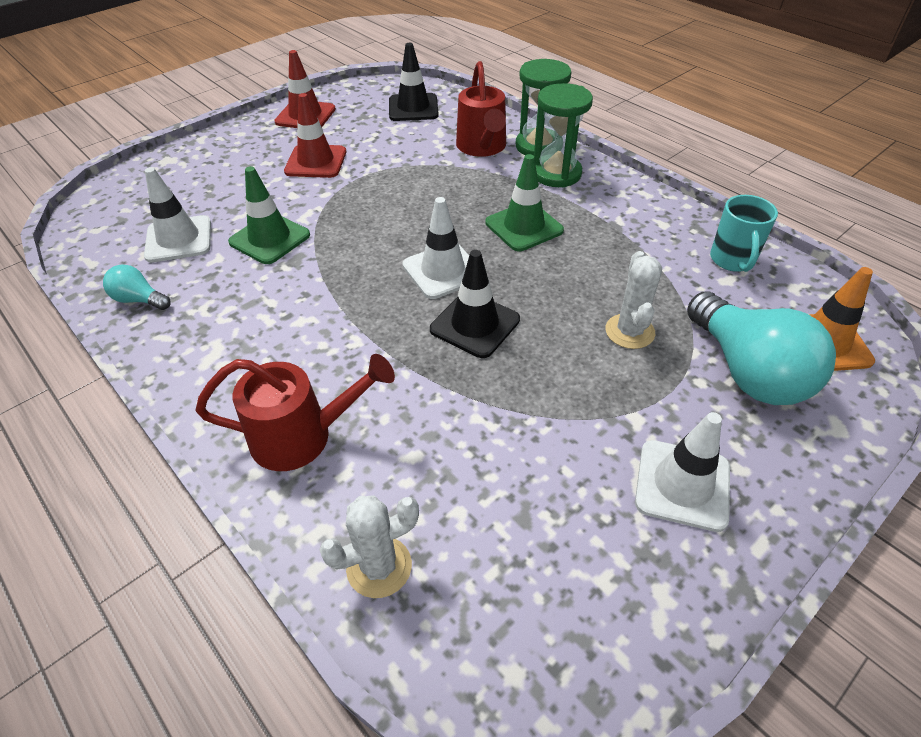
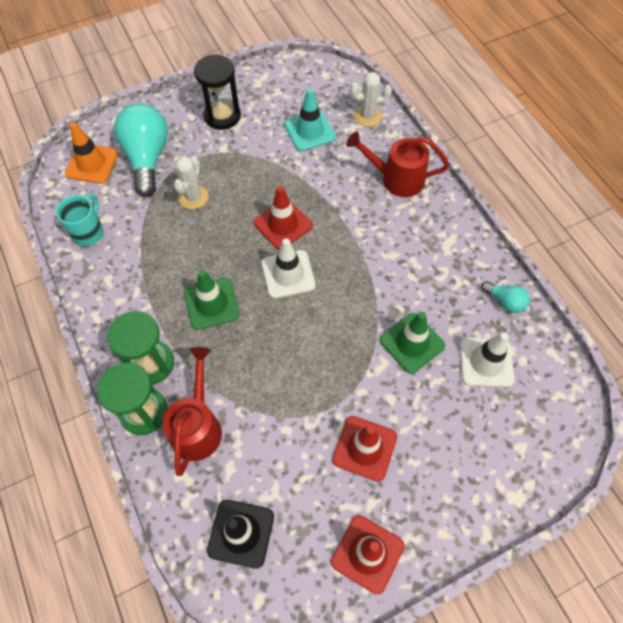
camera: 165 degrees left, 15 degrees up
(475, 324) = (283, 224): black traffic cone -> red traffic cone
(492, 495) = (309, 131): none -> turquoise traffic cone
(682, 485) = (222, 116): white traffic cone -> black hourglass

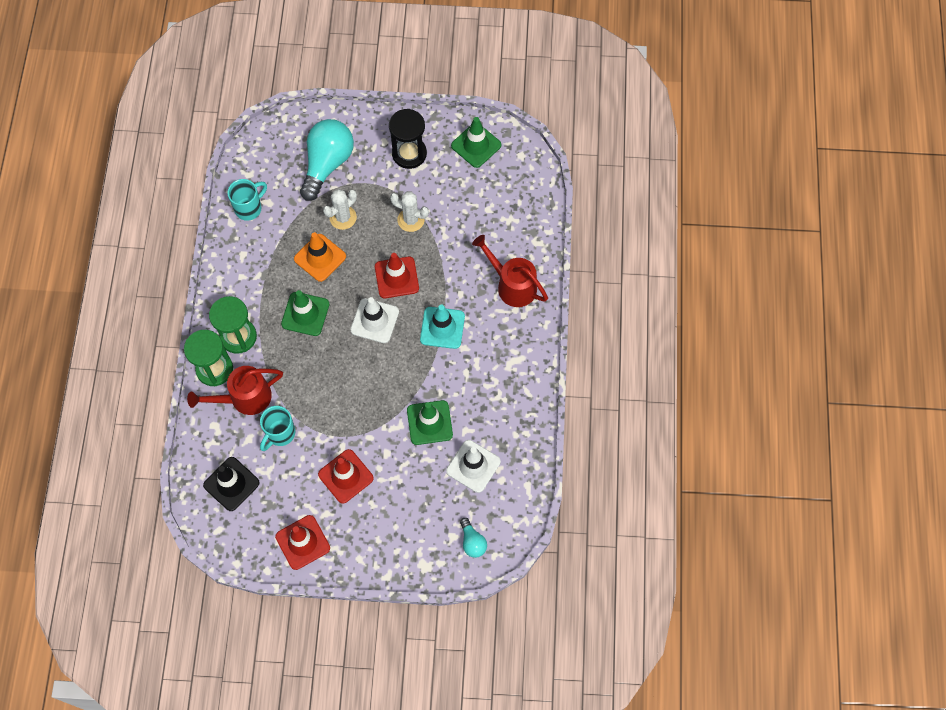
camera: 30 degrees right, 5 degrees up
(92, 164) = (282, 147): orange traffic cone -> orange traffic cone (320, 258)
(197, 426) = (244, 398): red watering can -> red watering can turned 150 degrees counterclockwise
(262, 443) = (280, 434): none -> turquoise mug
(279, 83) = (476, 145): none -> green traffic cone
(309, 131) = (471, 205): turquoise traffic cone -> turquoise traffic cone (442, 328)
(367, 116) = (529, 215): white cactus -> white cactus (411, 220)
(504, 301) = (522, 430): turquoise light bulb -> turquoise light bulb (472, 542)

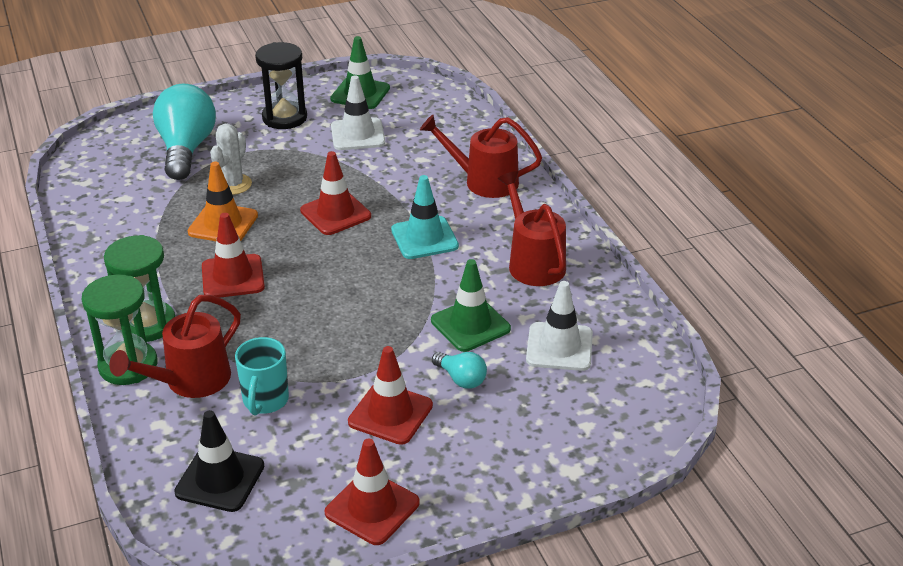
camera: 25 degrees left, 30 degrees down
(249, 208) = (101, 208): turquoise mug -> none
(305, 314) = (233, 277): green traffic cone -> red traffic cone
(374, 321) = (332, 256): white traffic cone -> white traffic cone (357, 135)
(411, 220) = (321, 165): white cactus -> none
(472, 542) = (618, 421): turquoise light bulb -> turquoise light bulb (461, 379)
(500, 382) = (533, 262): none -> red watering can

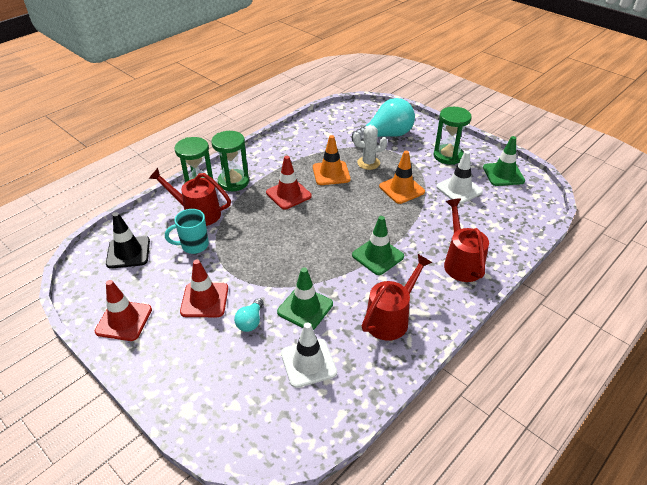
camera: 65 degrees right, 5 degrees up
(284, 118) = (448, 156): black hourglass -> green hourglass
(316, 177) = (401, 189): none -> orange traffic cone
(335, 213) = (373, 210): red traffic cone -> none
(424, 238) = (378, 256): turquoise traffic cone -> green traffic cone

